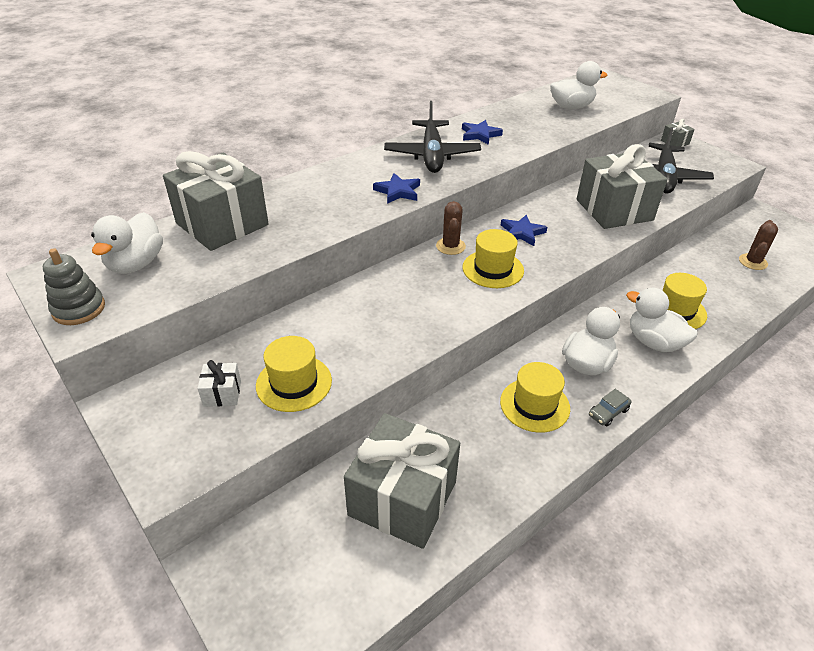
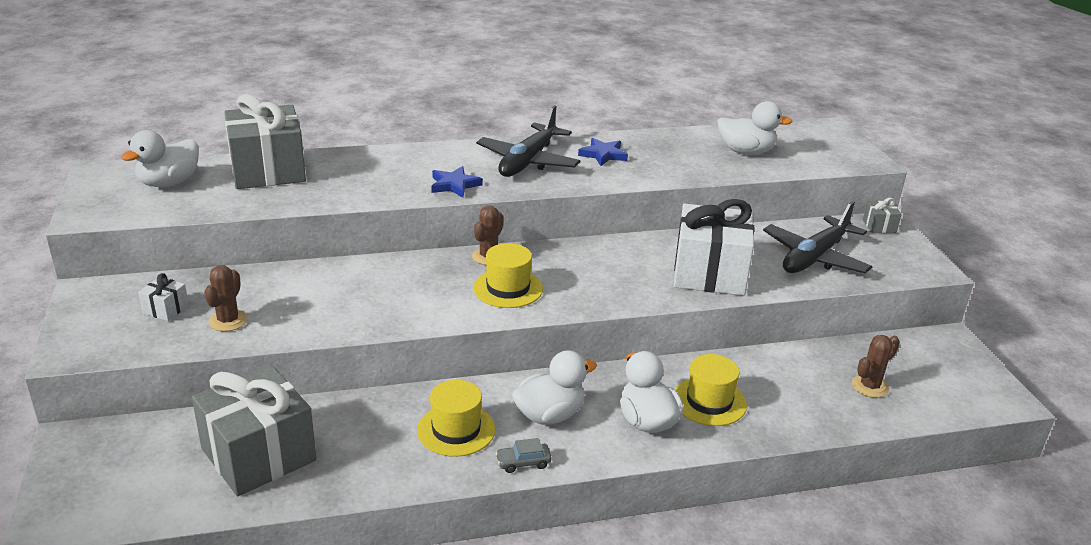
camera: 25 degrees right, 10 degrees down
(79, 309) = (96, 203): grey stacking toy -> none
(294, 383) = (228, 321): yellow hat -> brown cactus
(522, 233) = (577, 265): blue star -> none
(614, 210) = (709, 273): grey gift -> white gift

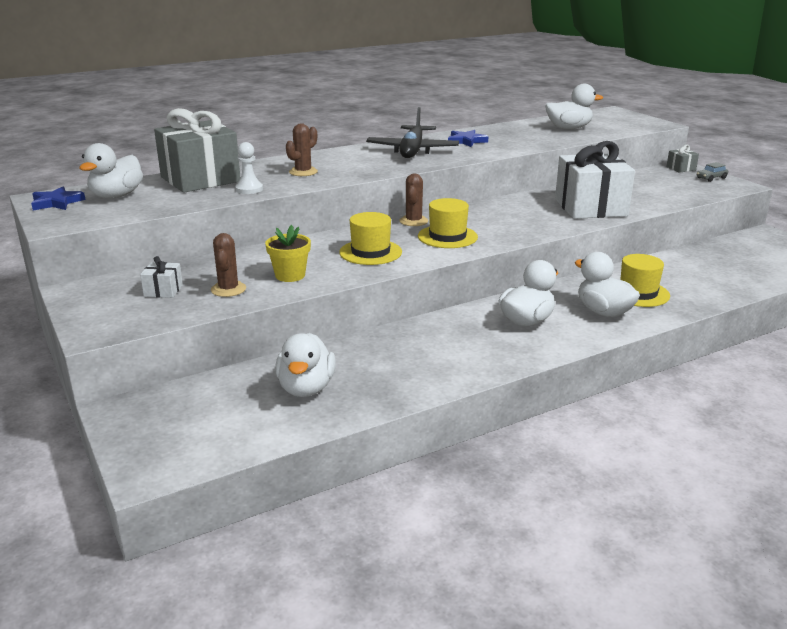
camera: 15 degrees left, 5 degrees down
(258, 454) = (306, 388): grey gift -> white duck
(301, 313) = (290, 275): none -> yellow flower pot
(305, 196) = (249, 189): none -> white pawn
(454, 185) = (368, 169): blue star -> blue star (57, 202)
(456, 430) = (461, 343): yellow hat -> yellow hat (370, 252)
(523, 462) = (533, 353): grey car -> grey car (711, 178)
(815, 257) = (655, 190): black plane -> none
(870, 386) = (740, 266): brown cactus -> brown cactus (303, 172)

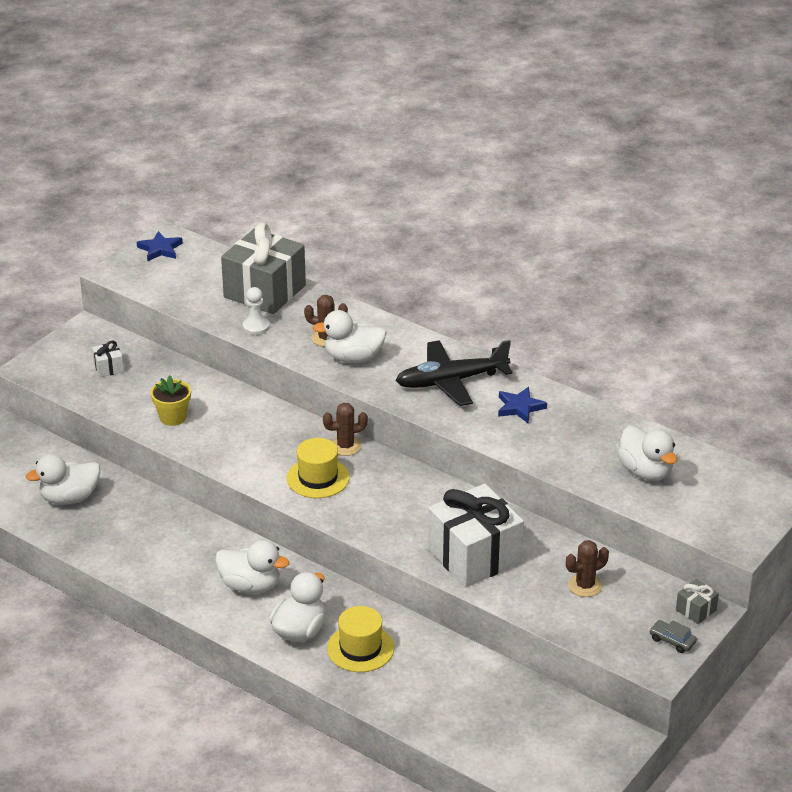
camera: 65 degrees right, 10 degrees up
(116, 196) = (193, 269): white duck -> white duck (353, 358)
(228, 289) = (129, 397): brown cactus -> brown cactus (585, 586)
(370, 252) = (249, 444): yellow hat -> none

